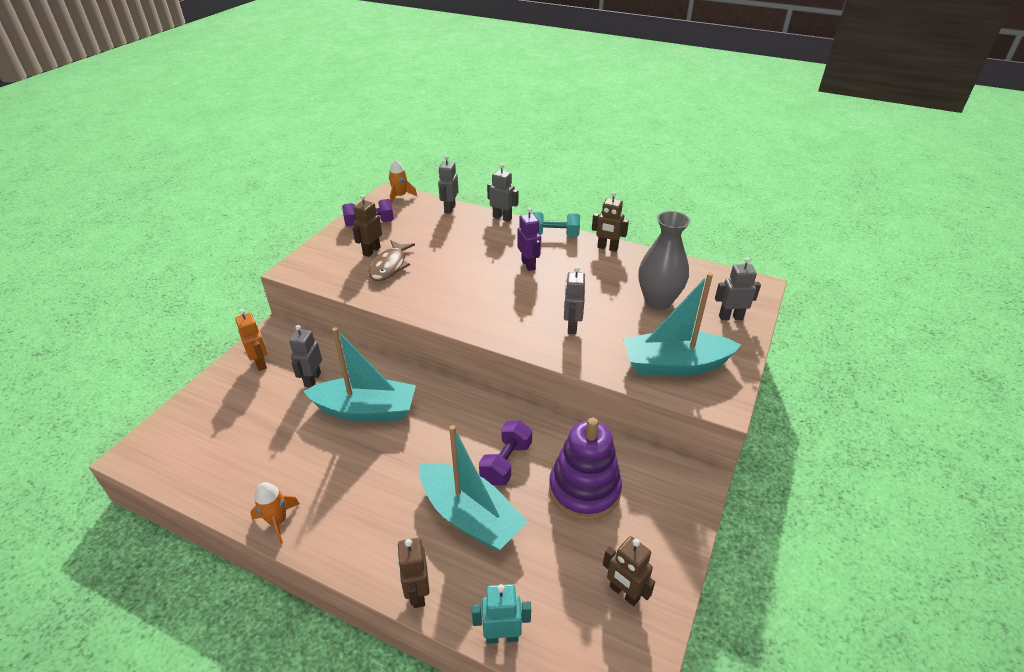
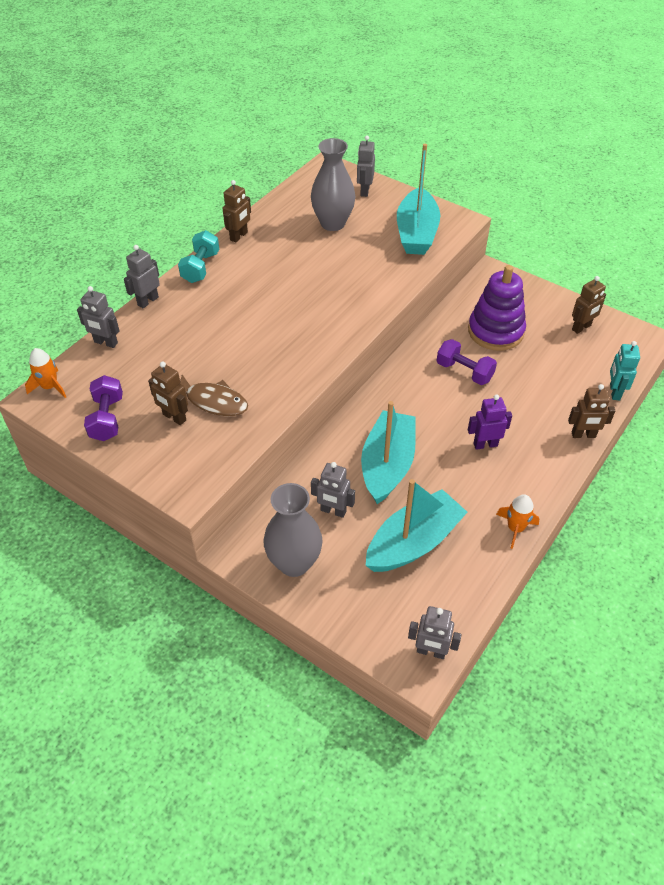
camera: 80 degrees left, 10 degrees up
(260, 363) = (294, 563): orange robot -> grey vase
(470, 516) = (516, 399): turquoise boat -> turquoise boat (413, 542)
(528, 265) = (249, 293): purple robot -> purple robot (485, 444)
(571, 326) = (355, 280): grey robot -> grey robot (431, 652)

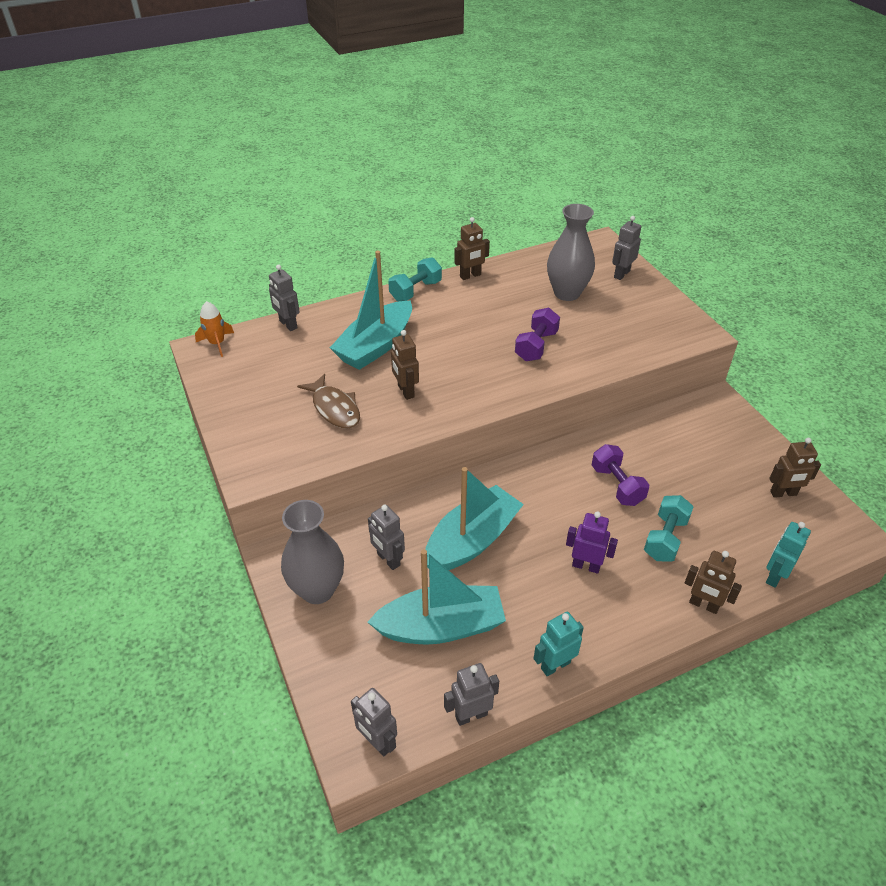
camera: 30 degrees right, 5 degrees down
(107, 418) = (238, 386): purple dumbbell -> purple dumbbell (536, 346)
(148, 301) = (349, 303): grey robot -> grey robot (471, 715)
(174, 417) = (291, 408): brown robot -> brown robot (405, 391)
(416, 233) = (645, 329): turquoise boat -> turquoise boat (375, 346)
(495, 331) = (681, 459): purple stacking toy -> none
(515, 528) = (555, 665): orange rocket -> turquoise robot
(525, 397) = (665, 538): none -> turquoise dumbbell

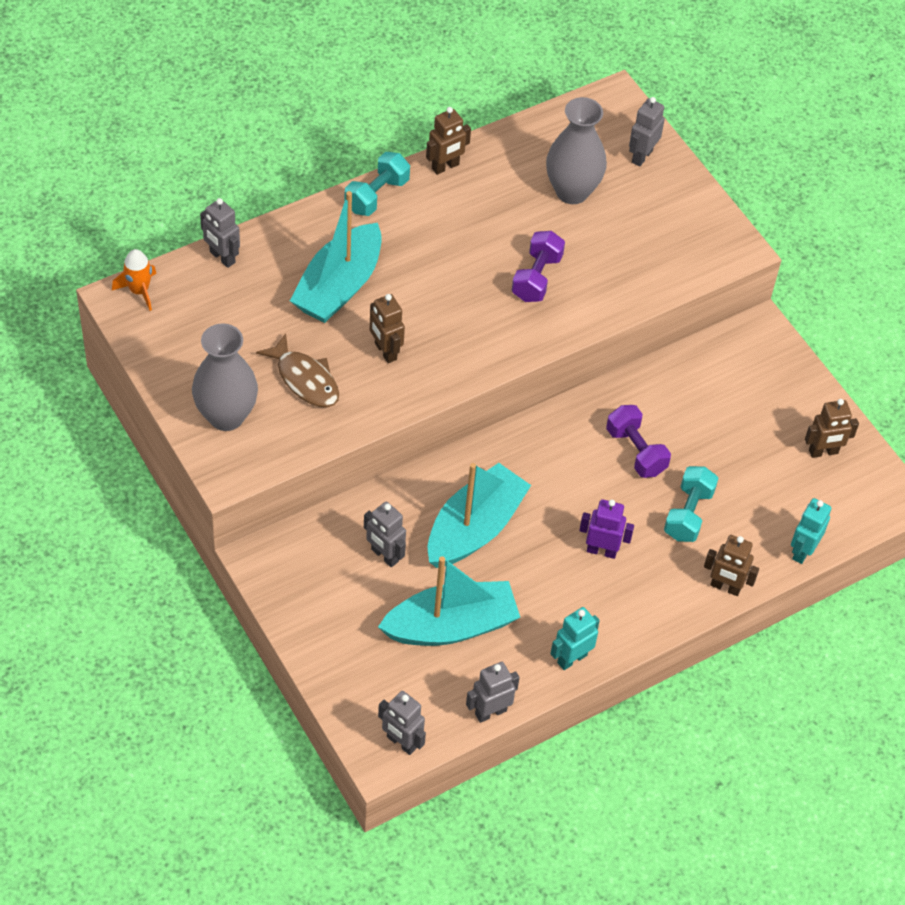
camera: 10 degrees left, 10 degrees up
(317, 590) = (312, 594): grey vase -> grey vase (226, 416)

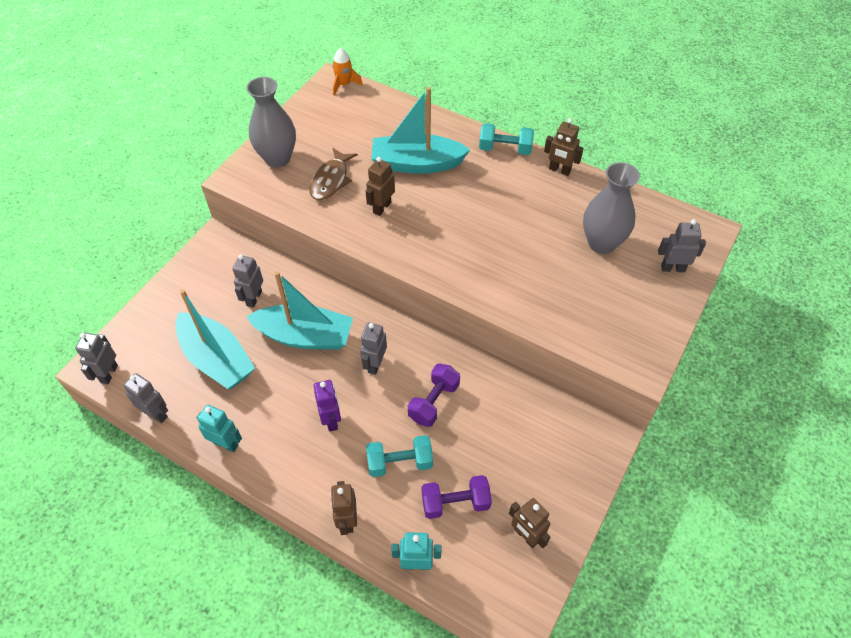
camera: 65 degrees right, 0 degrees up
(222, 257) = (396, 105): grey robot -> grey robot (375, 364)
(536, 277) = (508, 257): purple dumbbell -> purple dumbbell (455, 503)

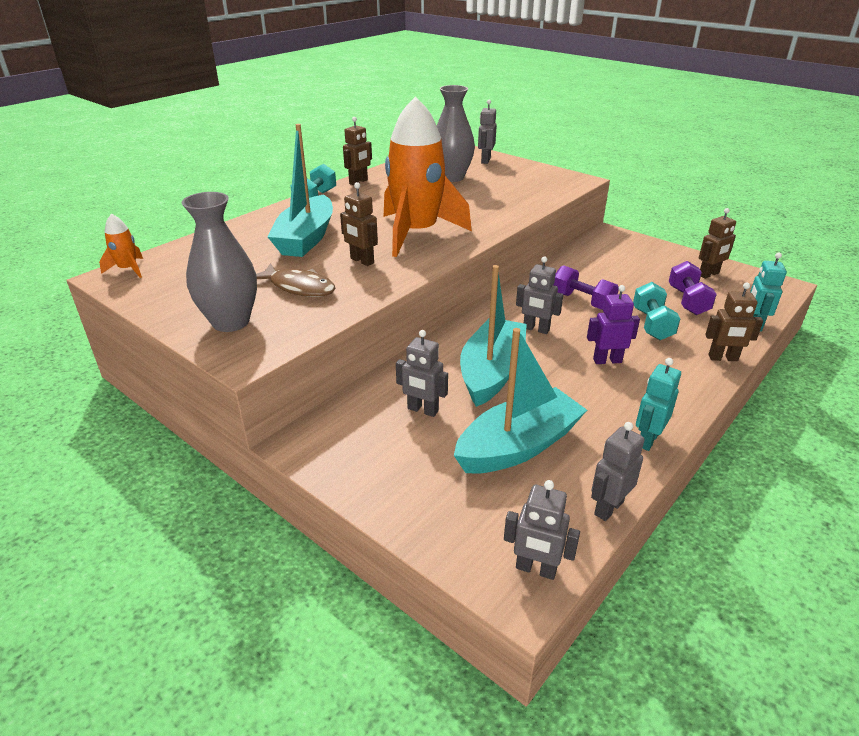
camera: 80 degrees left, 20 degrees down
(445, 235) = (417, 233): none -> orange rocket

